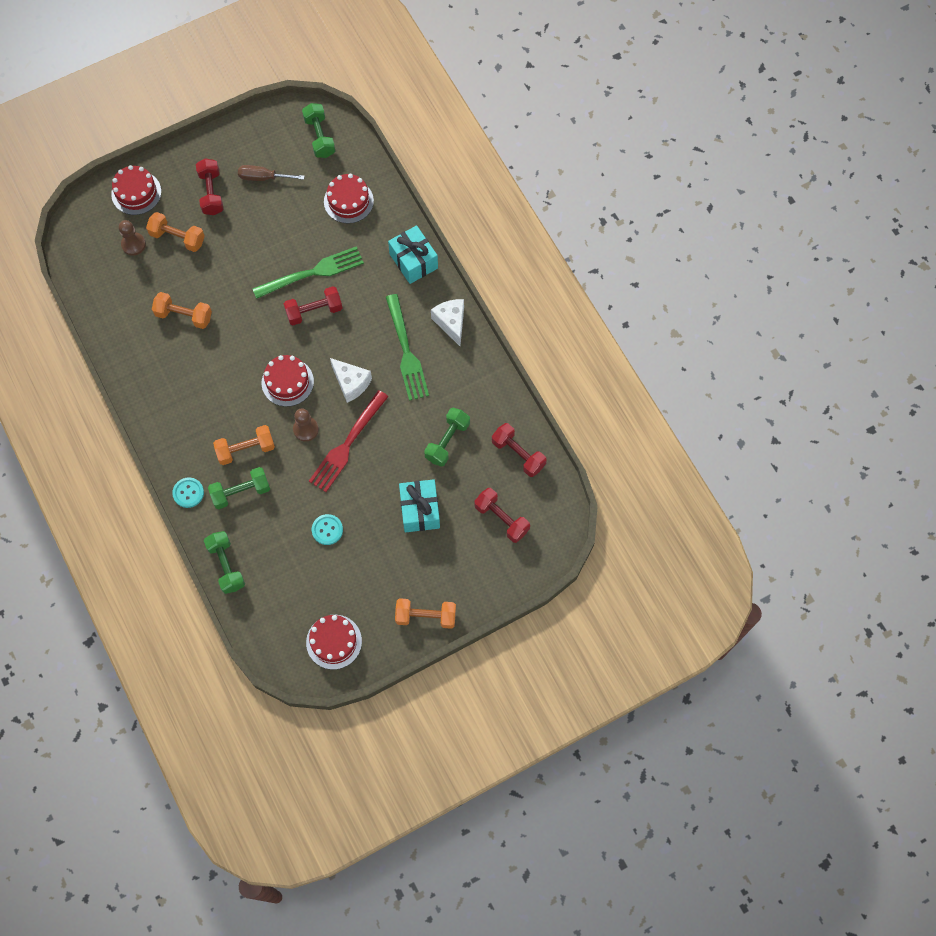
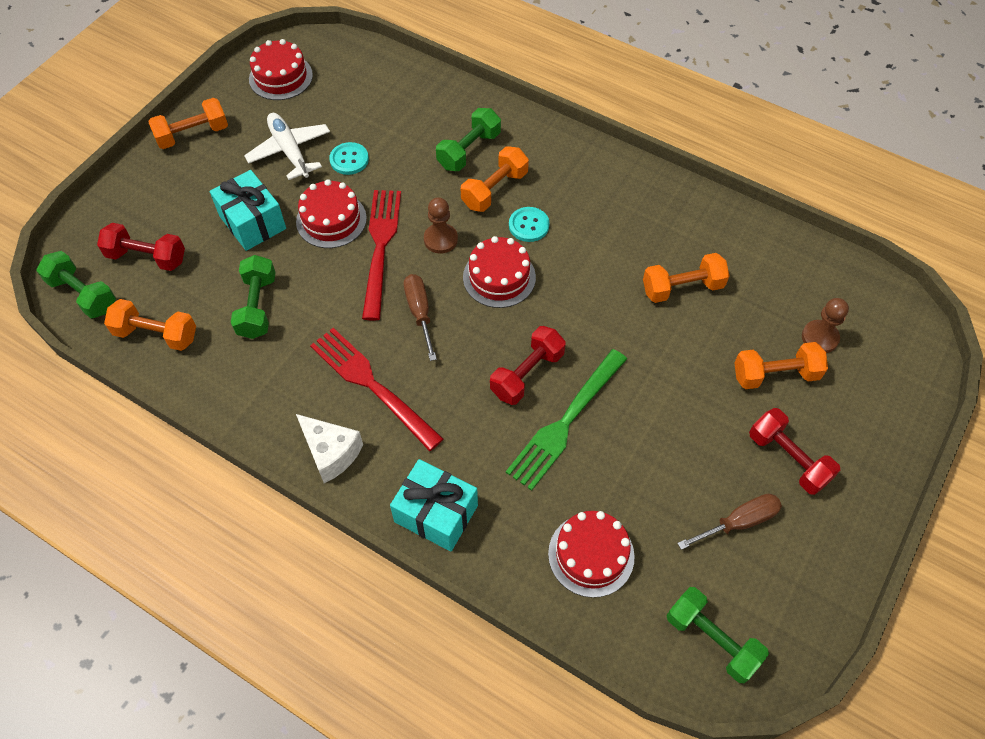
camera: 150 degrees right, 10 degrees down
(136, 193) = (882, 404): red cake -> red cake (331, 220)
(188, 493) = (524, 126): turquoise button -> turquoise button (528, 225)
(226, 566) = (435, 87): green dumbbell -> green dumbbell (83, 294)
(351, 383) = (420, 313): white cheese -> brown screwdriver
(364, 561) = (289, 151): none -> white plane
(406, 351) = (372, 385): green fork -> red fork
(518, 454) = (156, 334): red dumbbell -> orange dumbbell

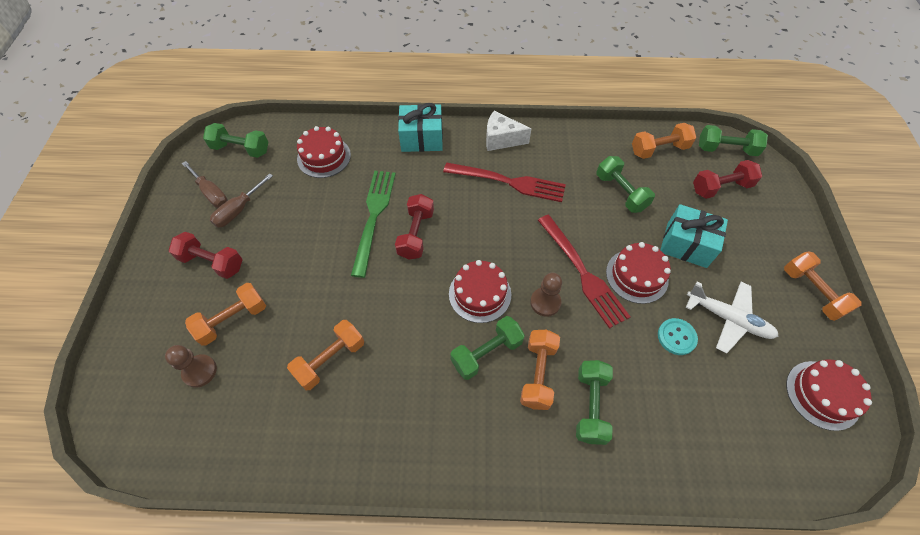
camera: 150 degrees right, 0 degrees up
(193, 134) = (811, 292): orange dumbbell -> orange dumbbell turned 60 degrees counterclockwise
(420, 313) = (515, 239): brown screwdriver -> brown screwdriver (211, 193)
(528, 225) = (486, 353): turquoise button -> green dumbbell

